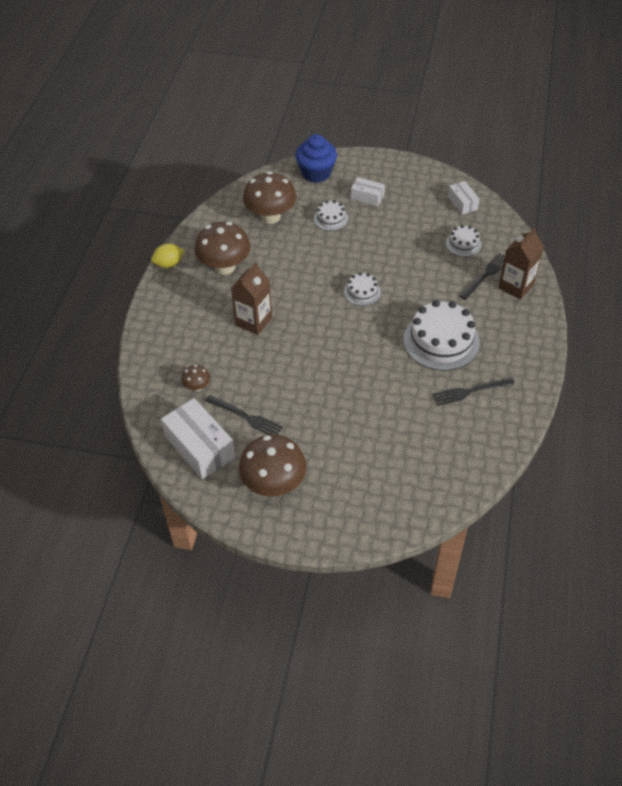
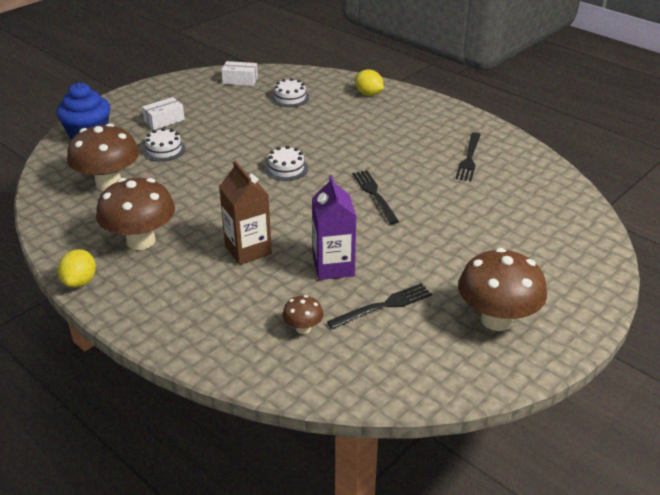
camera: 60 degrees left, 15 degrees down
(200, 447) = (399, 360): white box -> none
(268, 372) = (333, 266): none -> purple carton
(441, 341) = (394, 150): white cake -> none
(486, 274) = (339, 101): black fork -> black fork (374, 194)
(516, 286) = (368, 94): brown carton -> yellow lemon

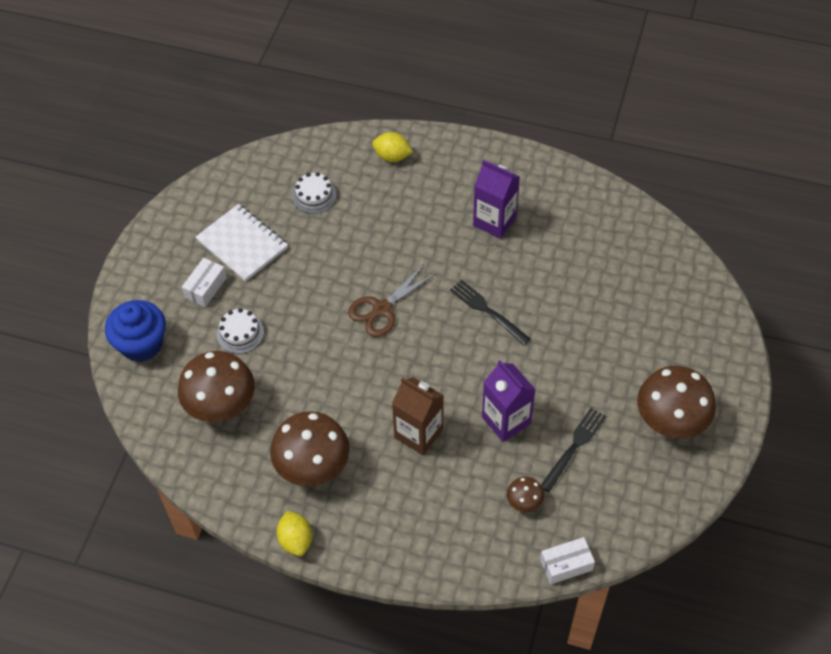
camera: 25 degrees left, 20 degrees up
(213, 107) = (242, 244): none -> white notebook
(240, 80) = (240, 186): white box -> white box (566, 565)
(286, 168) = (382, 309): white cake -> brown scissors
(423, 147) = (494, 221): none -> purple carton
(469, 159) = (546, 222): black fork -> none

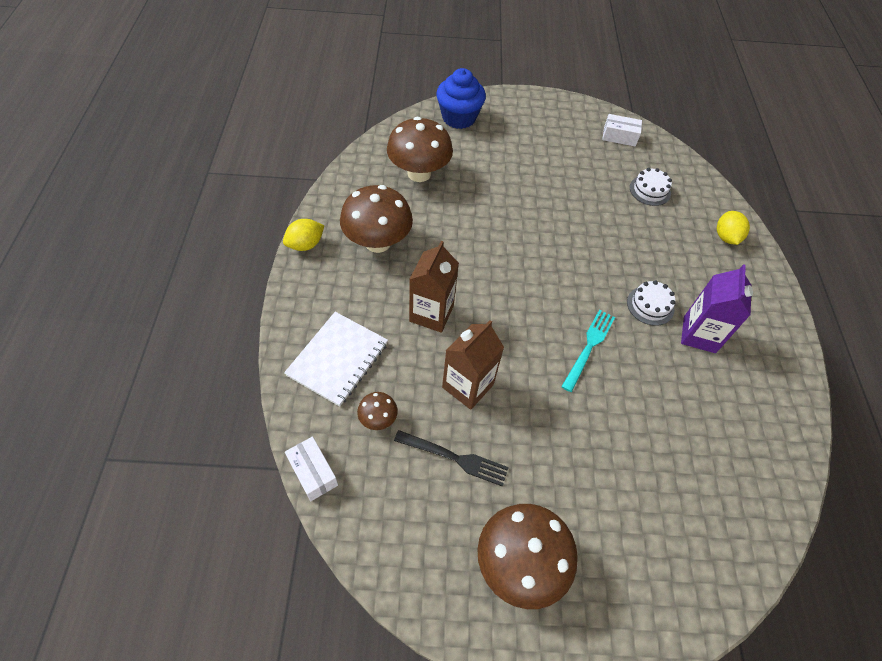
camera: 70 degrees right, 0 degrees up
(206, 287) = (525, 142): white box -> white box (619, 136)
(240, 333) = (490, 171): white cake -> white cake (650, 305)
(242, 244) = (576, 155): white notebook -> white notebook (338, 359)
(382, 309) = (554, 261): brown scissors -> none
(486, 310) = (589, 346): black fork -> turquoise fork
(506, 420) = (467, 386): purple carton -> brown carton

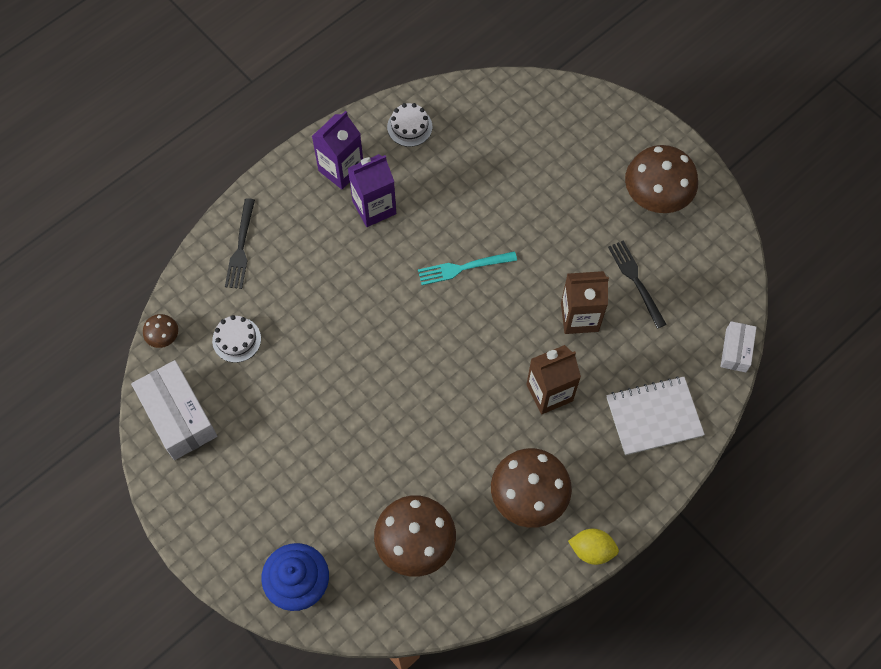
camera: 130 degrees left, 10 degrees up
(378, 419) = (663, 348): brown mushroom -> brown mushroom (164, 337)
(619, 136) = (178, 416): white box -> white box, size x1.82
(650, 305) = (379, 255): white cake -> white cake (409, 127)
(726, 237) = (241, 248): yellow lemon -> black fork
(757, 341) = (341, 169): none -> purple carton

